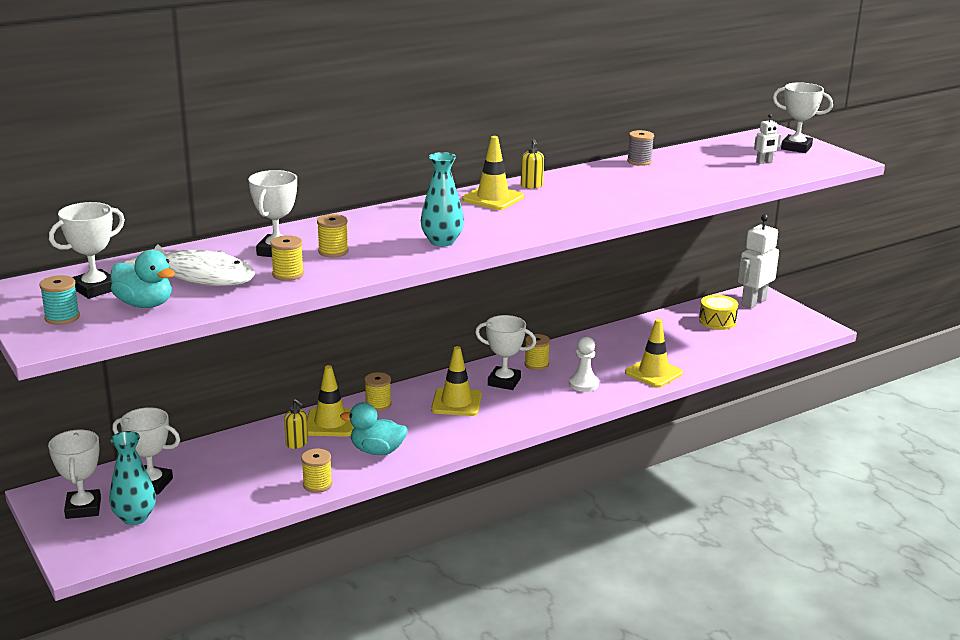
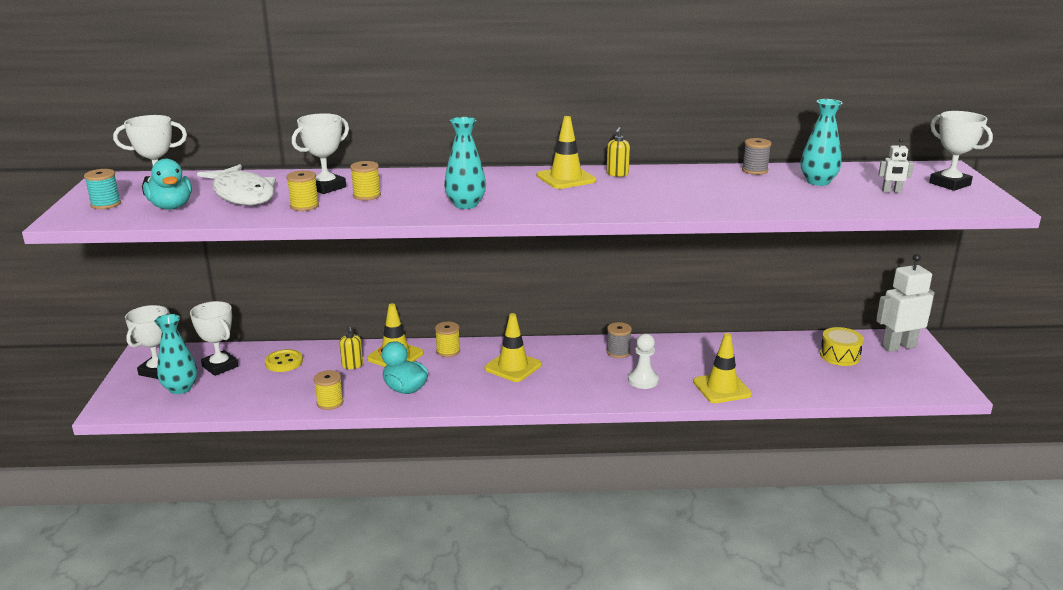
camera: 30 degrees right, 0 degrees up
(219, 460) = (284, 362): none -> yellow button
(504, 382) = (573, 360): white trophy -> none
(536, 364) = (618, 352): yellow spool -> grey spool
(701, 163) = (818, 182): none -> turquoise vase

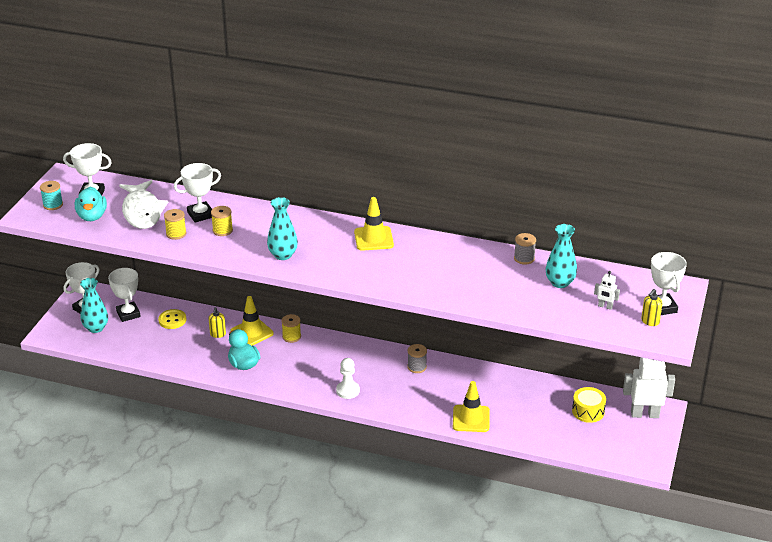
camera: 20 degrees right, 10 degrees up
(330, 403) = (188, 364): yellow spool -> none
(513, 367) = (330, 362): yellow traffic cone -> none
(617, 174) = (415, 241): yellow soap dispenser -> yellow soap dispenser (650, 321)
(643, 380) = (417, 398): white pawn -> white pawn (348, 391)

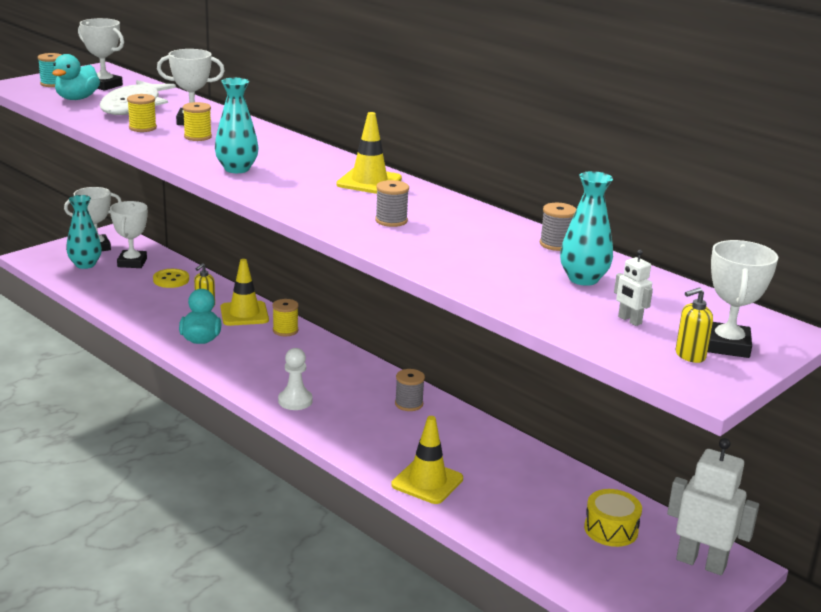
camera: 25 degrees right, 10 degrees down
(419, 271) = (391, 221): none -> grey spool

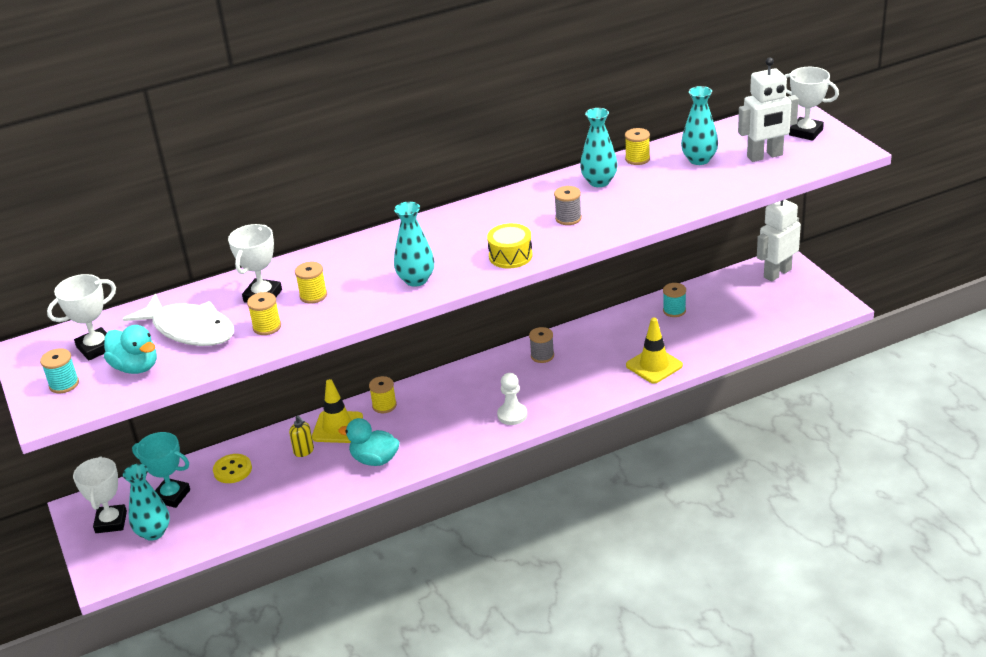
camera: 65 degrees left, 10 degrees up
(132, 263) = (171, 496): white trophy -> turquoise trophy
(369, 182) = (479, 218): yellow traffic cone -> none
(484, 229) = (599, 182): none -> turquoise vase
(551, 483) = (674, 310): none -> turquoise spool
(556, 244) = (637, 159): grey spool -> yellow spool
(611, 529) = (734, 298): yellow drum -> yellow drum (510, 256)
(629, 320) = (765, 156): white robot -> white robot, size x2.11
(689, 355) = (816, 147): yellow soap dispenser -> none

